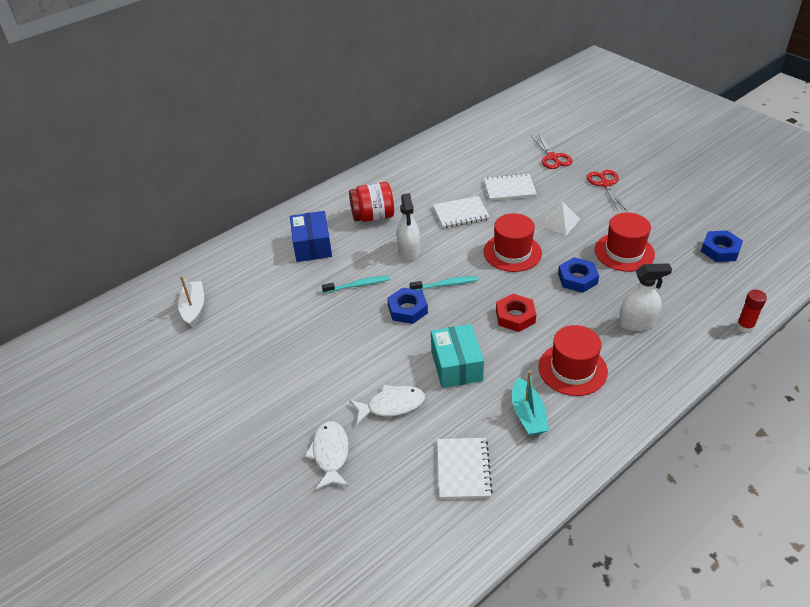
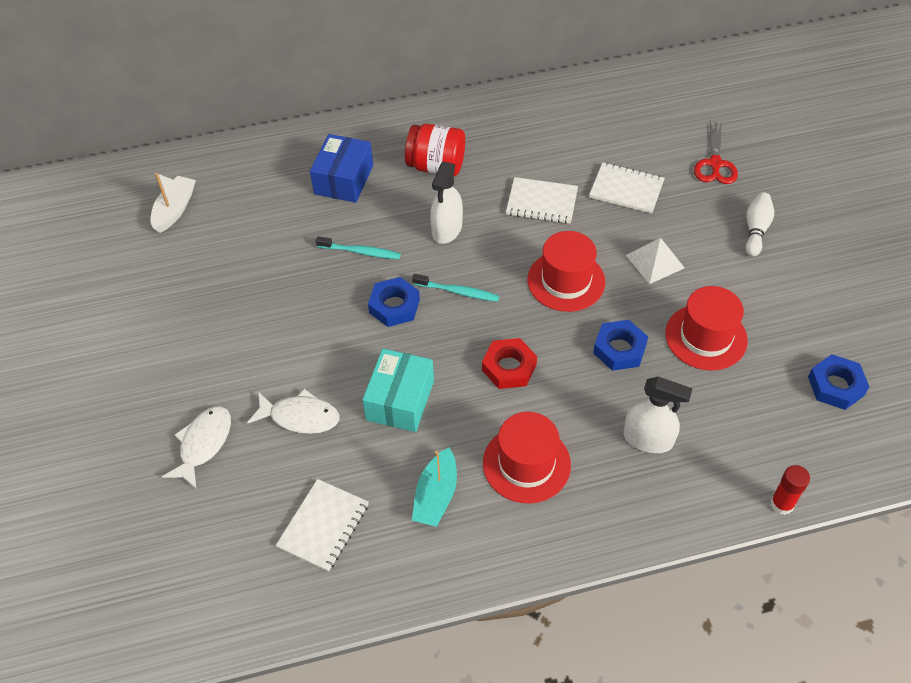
camera: 25 degrees right, 10 degrees up
(605, 184) = (756, 230): red scissors -> white bowling pin

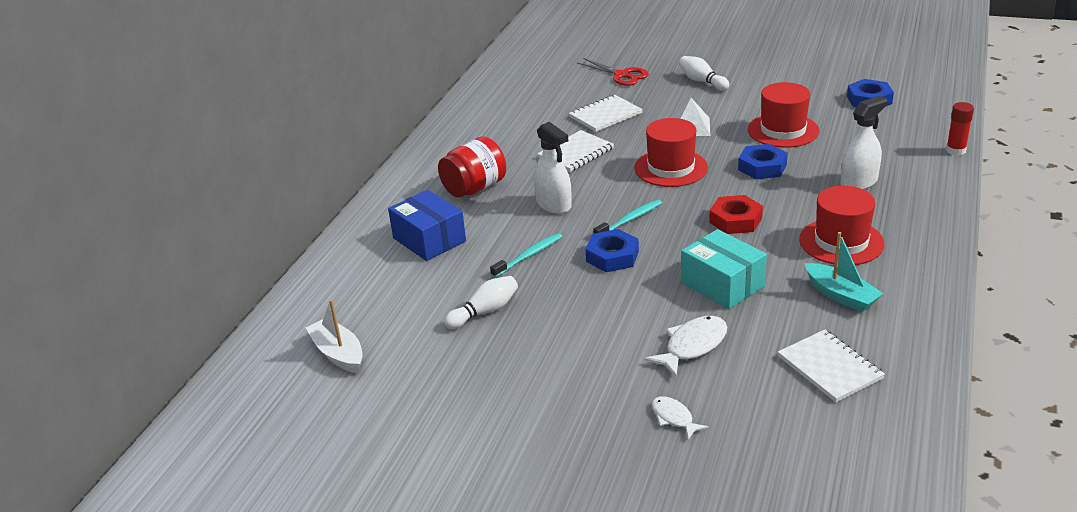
camera: 55 degrees left, 20 degrees down
(203, 444) = (674, 418): white fish -> white fish, size x0.61
(270, 264) = (484, 312): none -> white bowling pin

